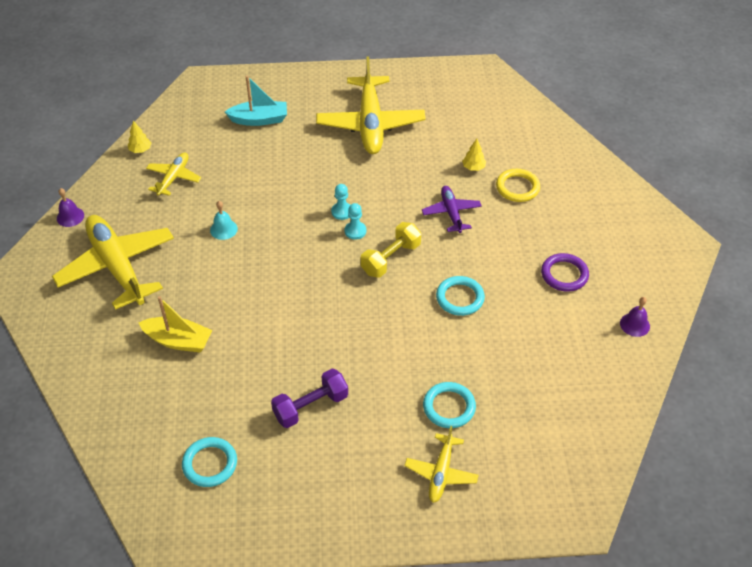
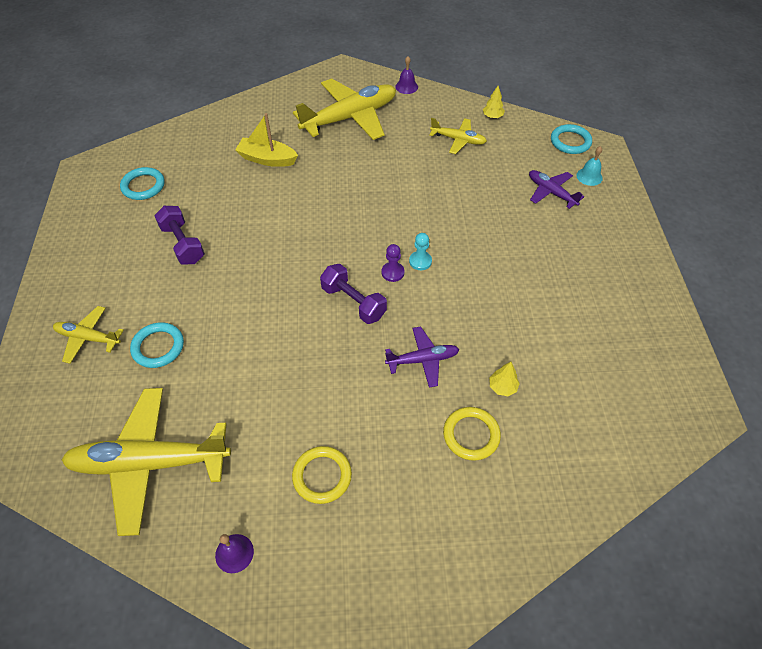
camera: 90 degrees right, 5 degrees up
(178, 341) = (267, 159): yellow boat -> yellow boat turned 90 degrees clockwise
(223, 229) = (394, 176): turquoise bell -> turquoise bell (589, 176)
(259, 119) = (551, 192): turquoise boat -> purple plane
(355, 231) = (392, 272): turquoise pawn -> purple pawn
(370, 124) = (563, 285): yellow plane -> yellow plane (149, 463)
(391, 259) = (353, 302): yellow dumbbell -> purple dumbbell
(460, 298) = (295, 362): turquoise ring -> turquoise ring (570, 142)
(564, 274) = (322, 476): purple ring -> yellow ring

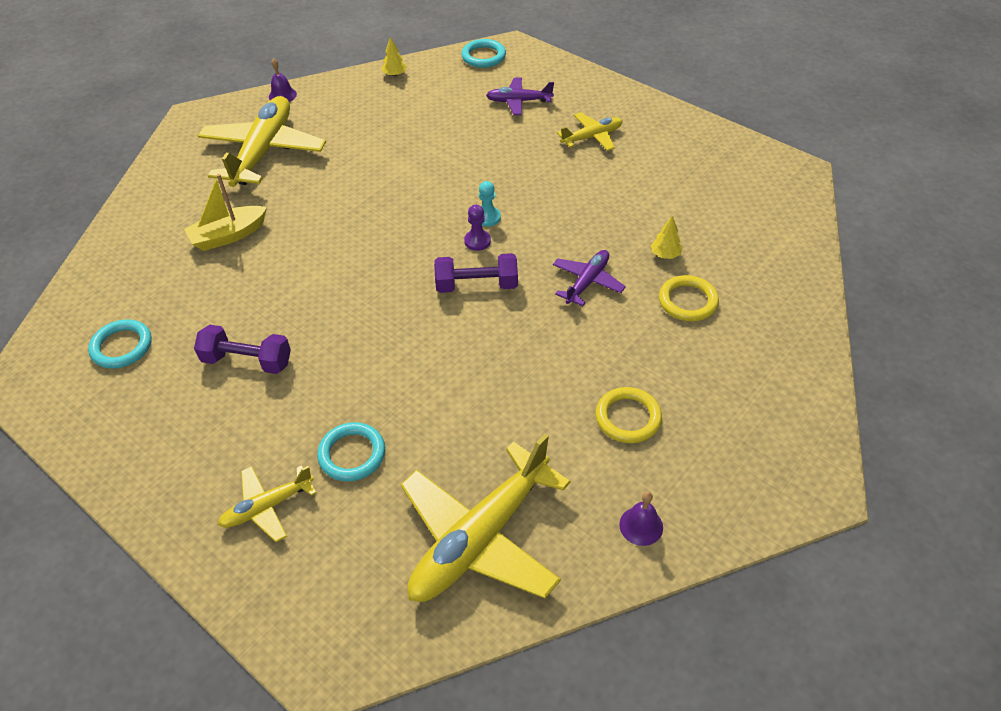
camera: 45 degrees left, 5 degrees down
(458, 140) = (391, 109): yellow plane -> yellow plane (592, 137)
(589, 176) = (531, 72): turquoise bell -> none

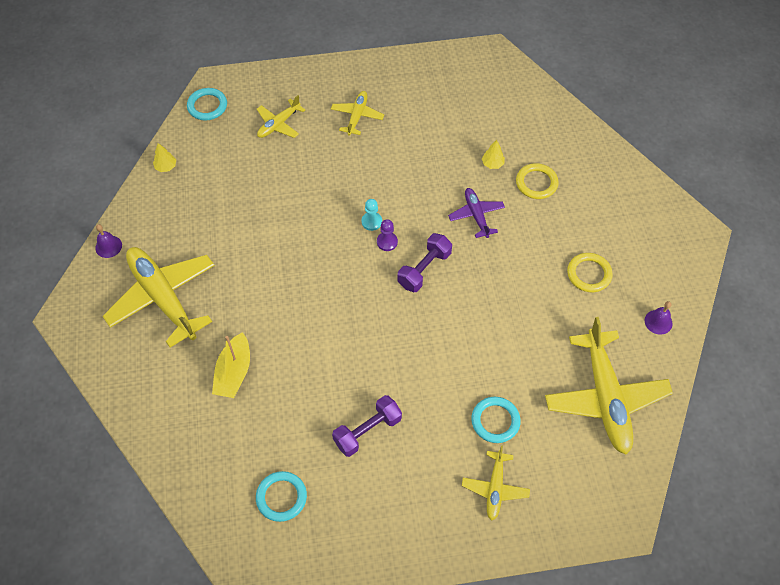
camera: 50 degrees left, 10 degrees up
(518, 101) = (278, 124): purple plane -> yellow plane

